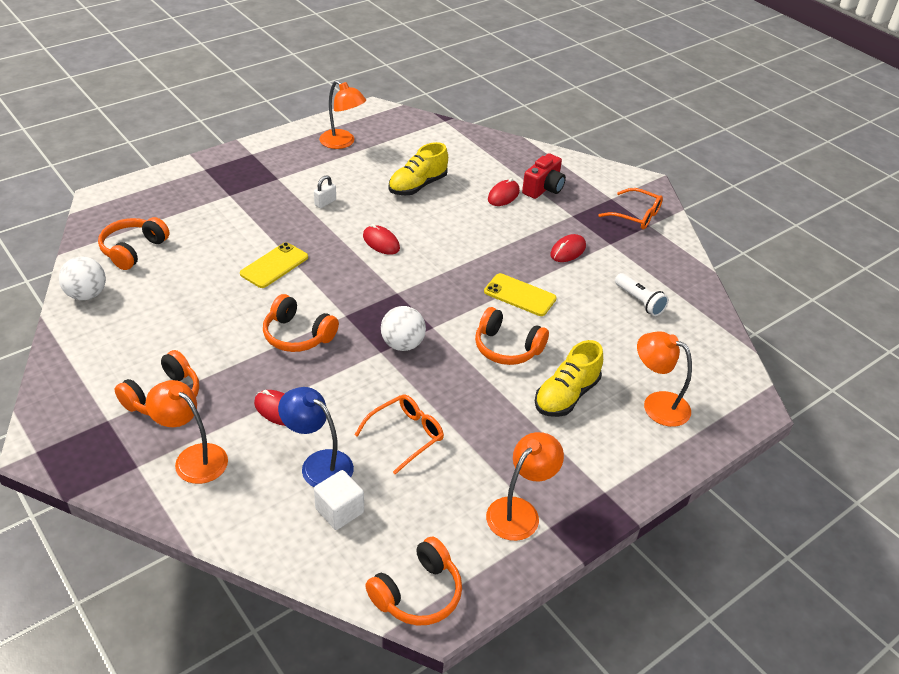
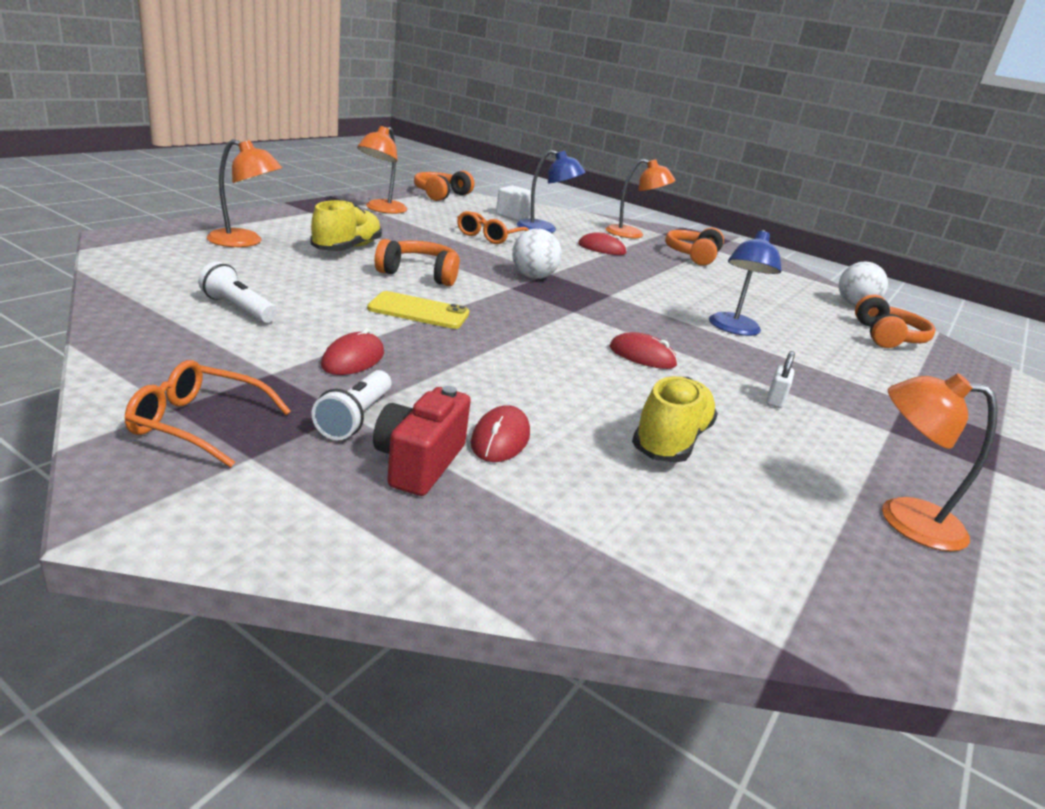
camera: 160 degrees right, 15 degrees down
(274, 265) = (733, 329): yellow phone -> blue lamp
(298, 335) = (638, 282): orange headphones -> none
(569, 212) = (355, 418): none -> white flashlight

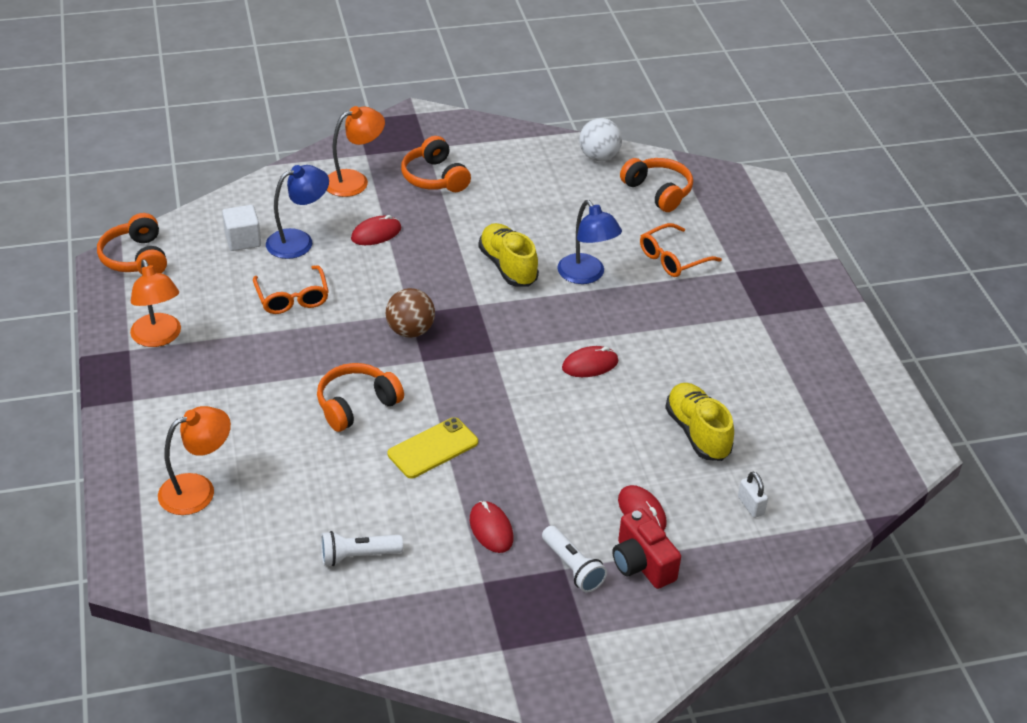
camera: 45 degrees left, 15 degrees up
(199, 424) = (532, 644): orange glasses -> orange glasses (673, 258)
(347, 248) = (261, 423): yellow shoe -> yellow shoe (508, 266)
(533, 277) = (410, 331): white ball -> brown ball
(775, 400) = (690, 341): white padlock -> white padlock (750, 506)
(903, 518) = (828, 391): orange lamp -> none

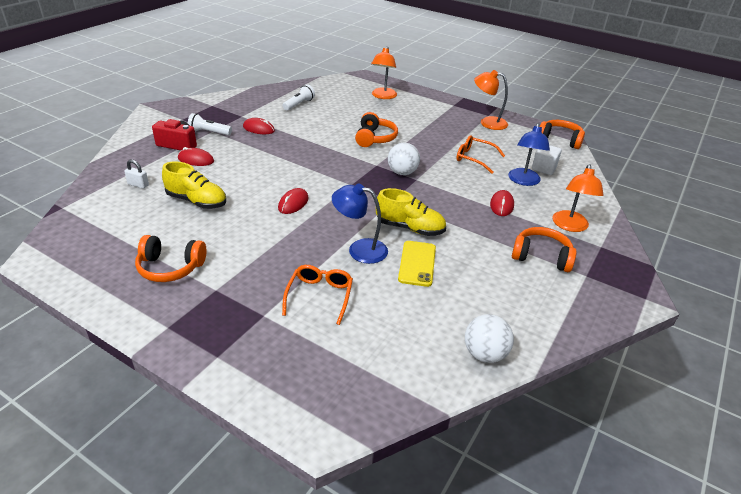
camera: 135 degrees right, 5 degrees down
(410, 331) = (402, 172): brown ball -> white ball
(433, 448) = (320, 140): yellow phone -> yellow phone (417, 263)
(658, 192) = (399, 351): orange headphones -> orange headphones (170, 267)

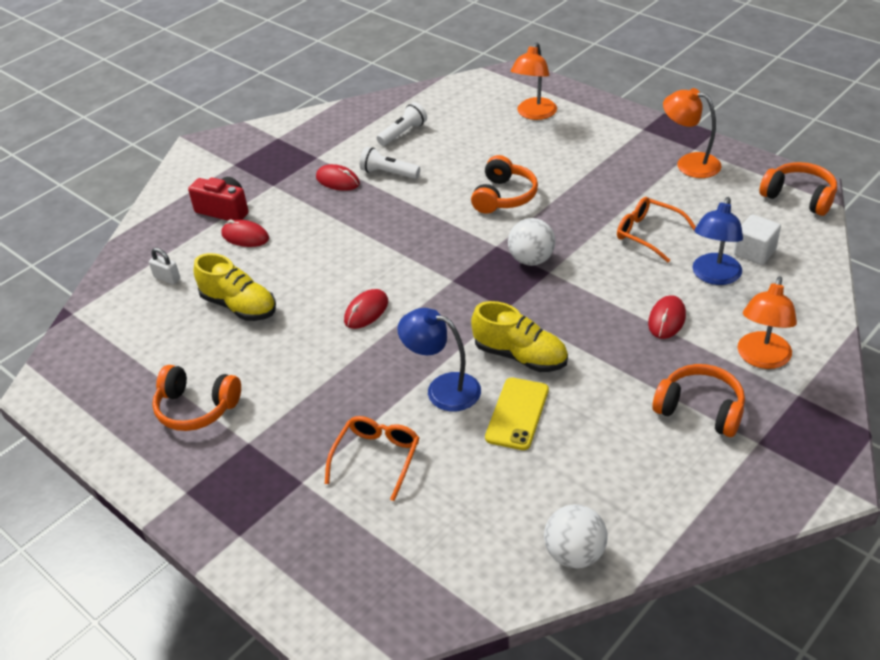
camera: 15 degrees right, 5 degrees up
(209, 132) = (268, 188): white flashlight -> white flashlight (388, 173)

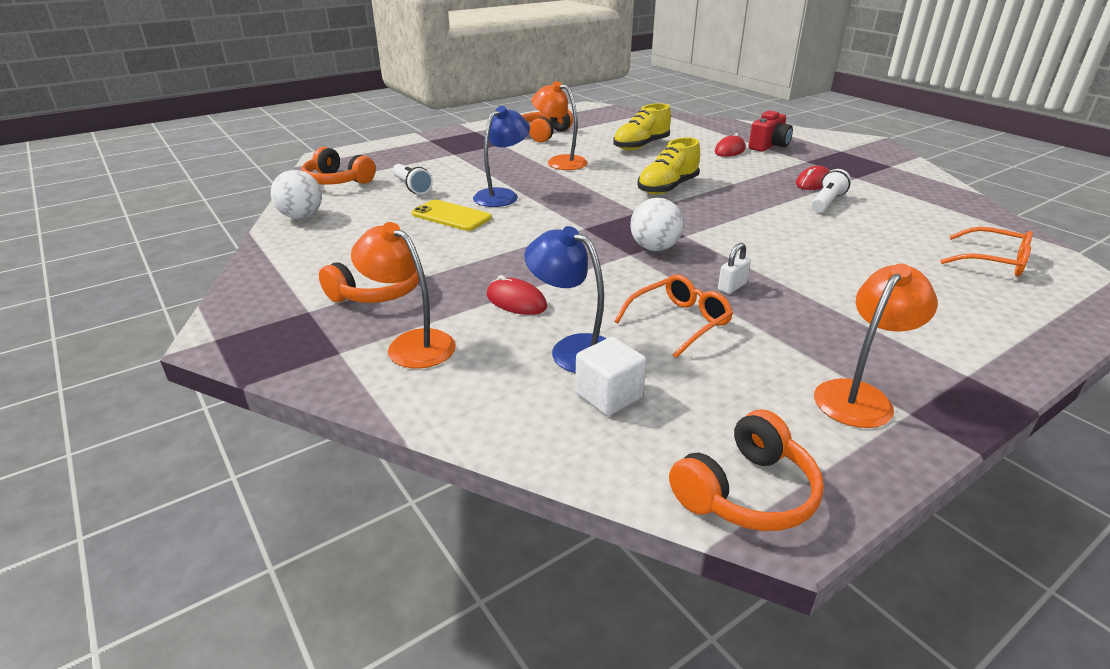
camera: 100 degrees right, 10 degrees down
(167, 278) = (683, 130): white padlock -> white padlock (732, 287)
(366, 311) = (612, 179): red mouse -> none
(376, 458) = (453, 172): orange glasses -> orange glasses (992, 261)
(403, 133) = (912, 215): white flashlight -> white flashlight (412, 187)
(504, 196) = (777, 249): orange headphones -> orange headphones (338, 181)
(520, 356) = (517, 225): yellow shoe -> yellow shoe (667, 188)
(534, 114) = (985, 293): orange lamp -> orange lamp (560, 161)

